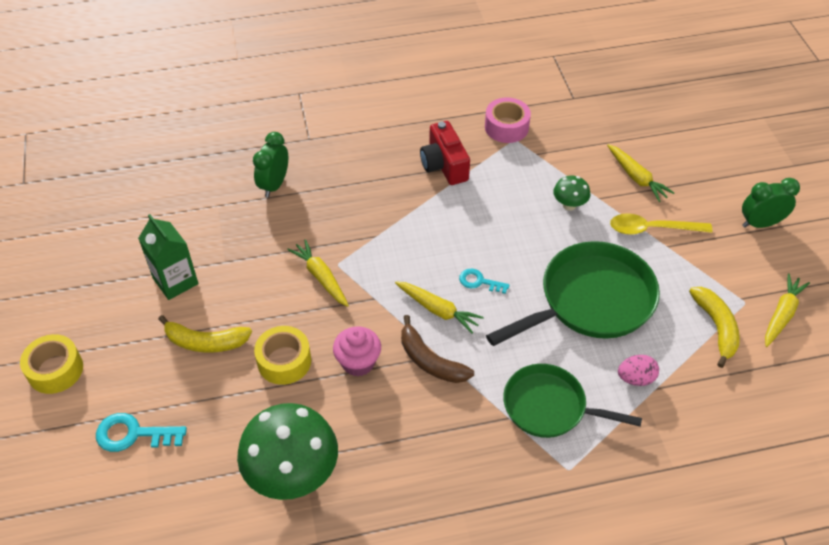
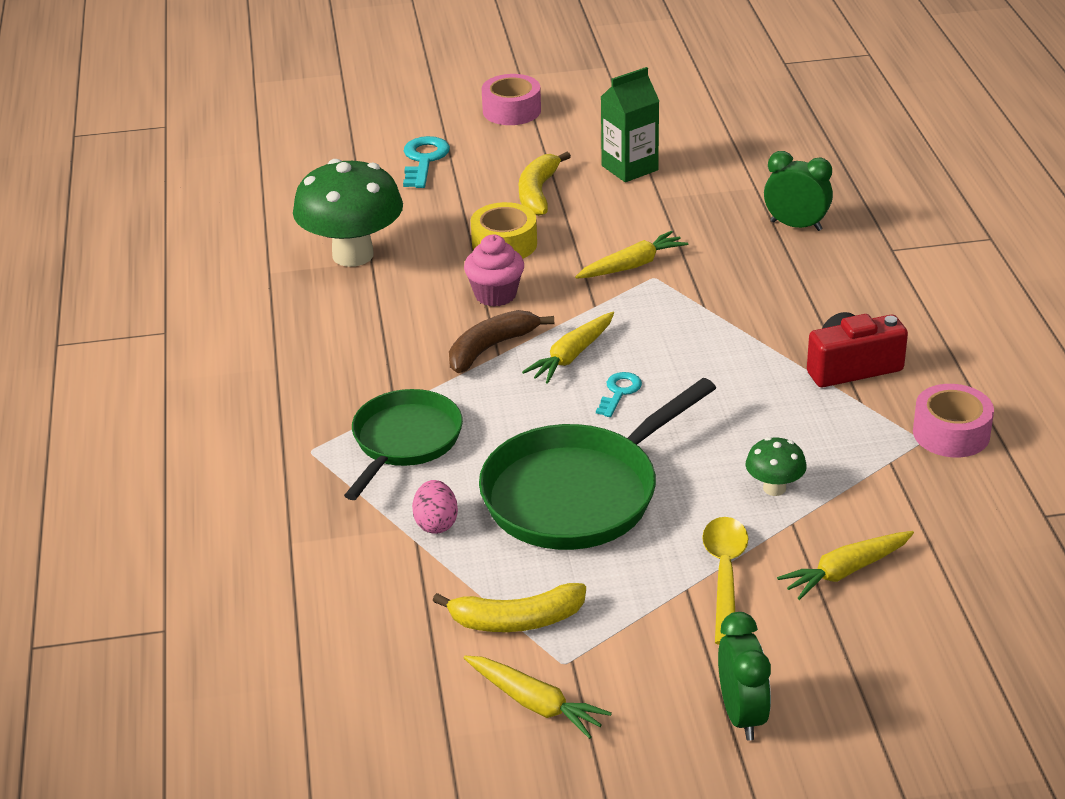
camera: 95 degrees right, 15 degrees down
(55, 370) = (511, 111): yellow tape -> pink tape
(590, 300) = (578, 493): green pan -> green pan turned 75 degrees clockwise

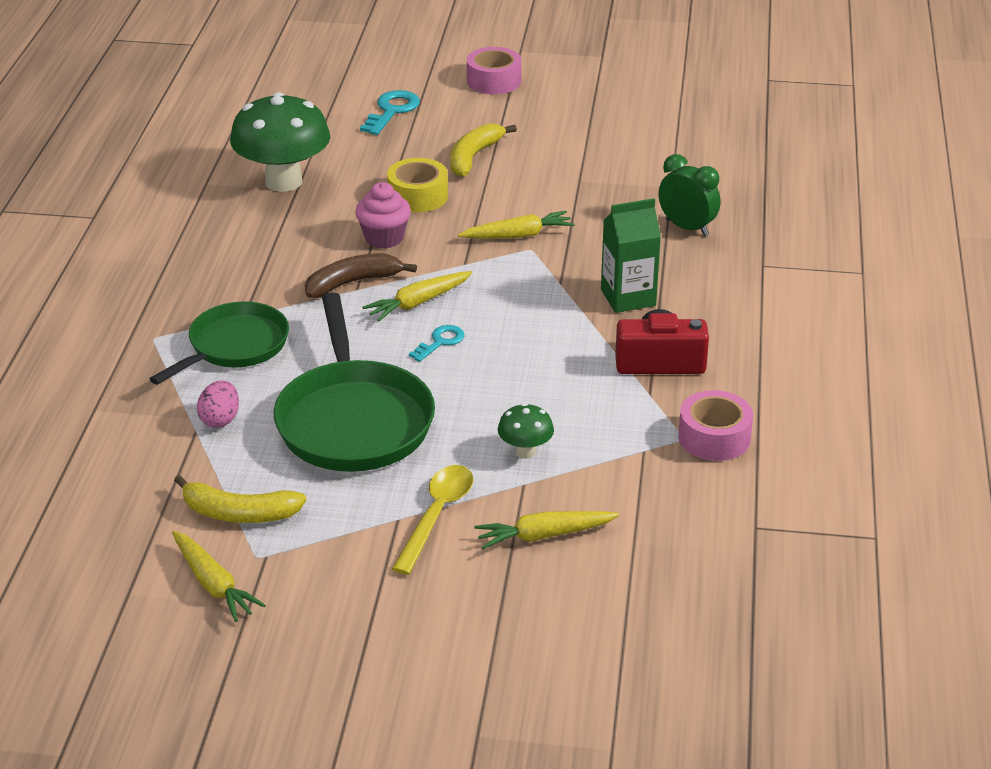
camera: 15 degrees right, 0 degrees up
(578, 493) = (353, 420): green pan -> green pan turned 75 degrees counterclockwise
(629, 168) = (568, 149): green carton -> green carton (628, 297)
(742, 715) = (379, 634): green clock -> none

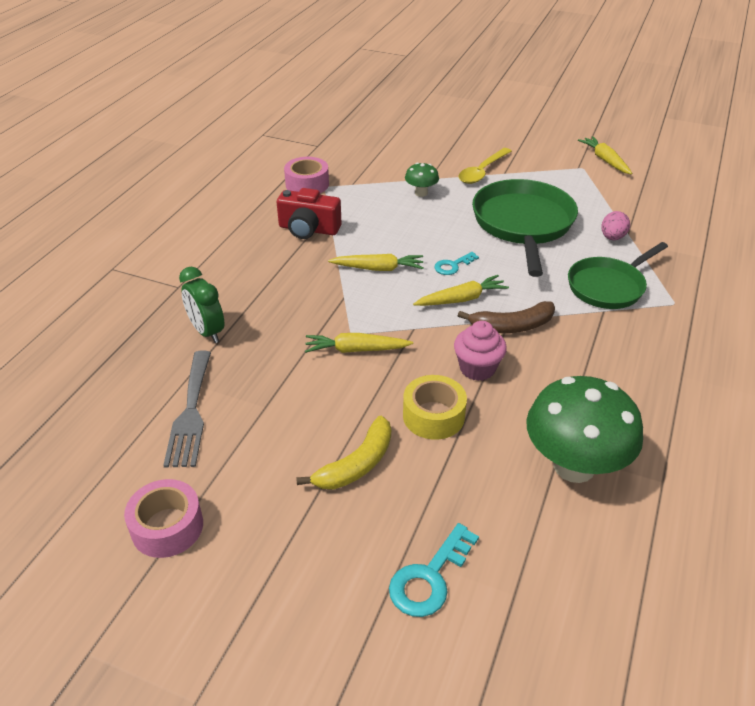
camera: 165 degrees left, 5 degrees up
(239, 513) = (594, 187): yellow banana -> none
(494, 81) = (271, 621): pink tape -> pink tape (167, 527)
(544, 535) = (427, 156): yellow carrot -> yellow carrot (378, 268)
(628, 297) = (299, 277): green carton -> none
(643, 166) = (190, 413): none -> grey fork

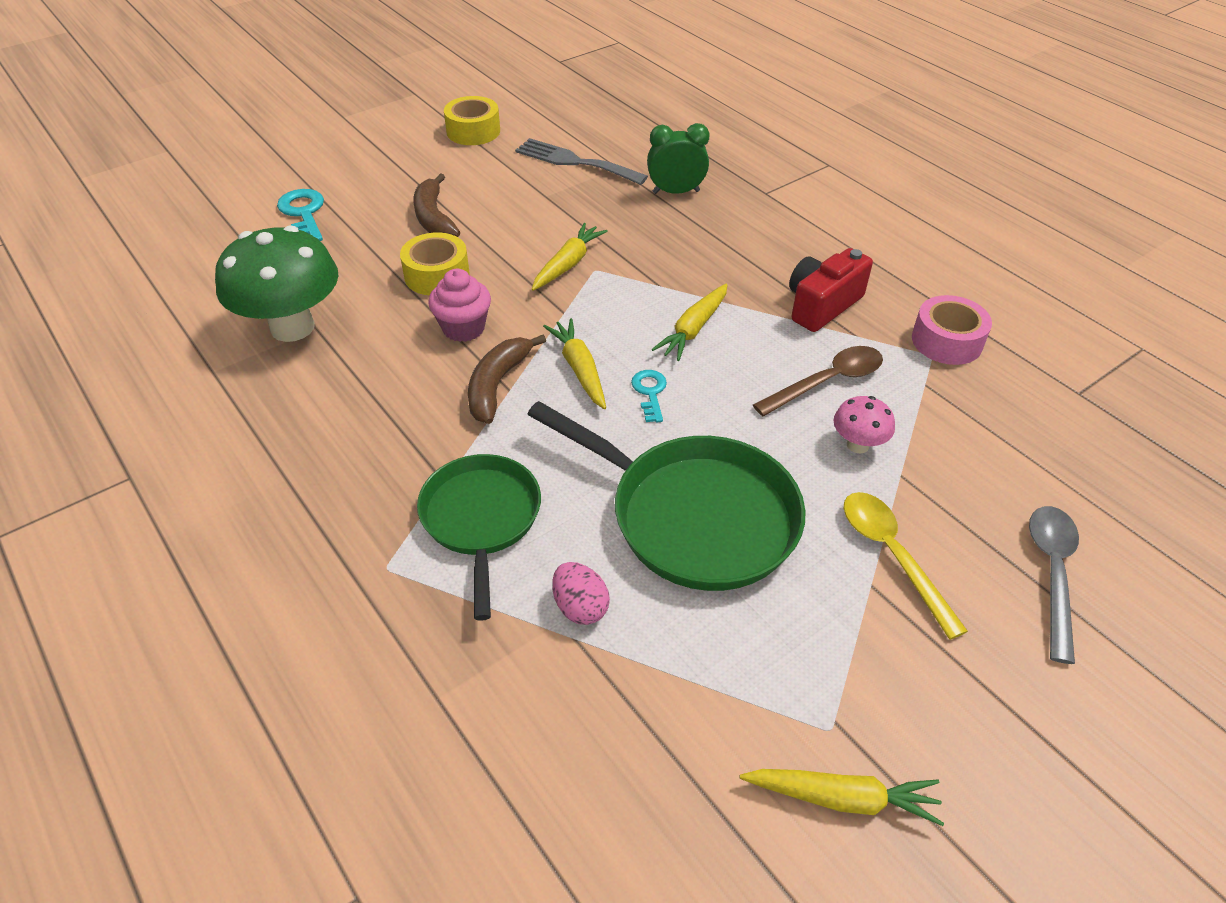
camera: 120 degrees right, 5 degrees up
(167, 527) = (473, 131): pink tape -> yellow tape
(356, 464) = (434, 218): yellow banana -> brown banana
(380, 212) = (827, 382): none -> brown spoon
(421, 193) = (858, 445): green mushroom -> pink mushroom
(448, 138) = (1052, 573): none -> grey spoon
(462, 299) = (579, 369): yellow carrot -> yellow carrot turned 150 degrees clockwise

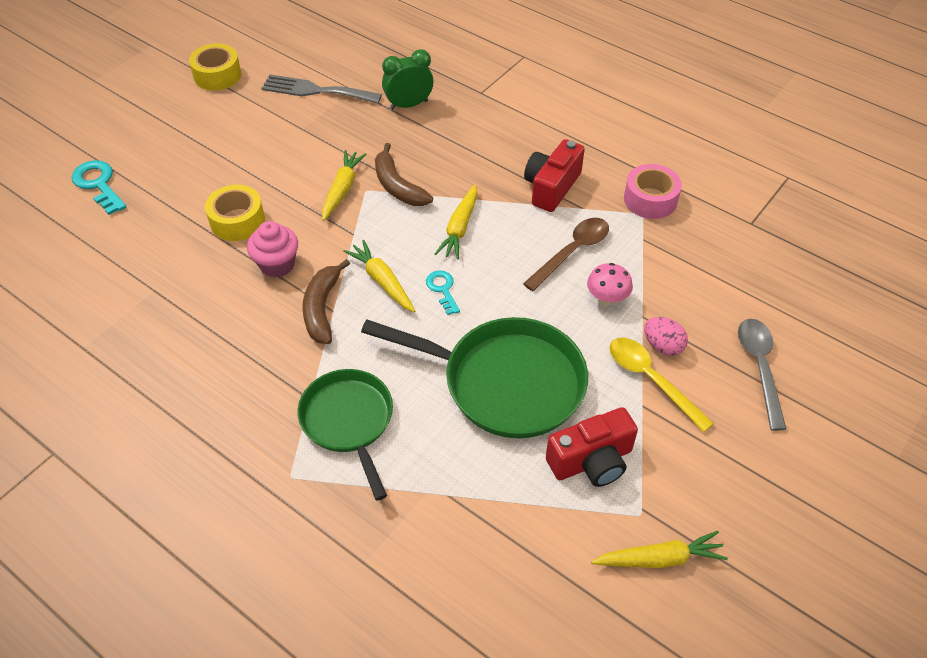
camera: 15 degrees left, 5 degrees up
(292, 327) = (133, 293): green mushroom -> none
(434, 218) = (214, 167): brown banana -> brown banana (397, 186)
(580, 607) = (445, 471): pink egg -> pink egg (662, 346)
(781, 641) = (591, 461): none -> red camera

